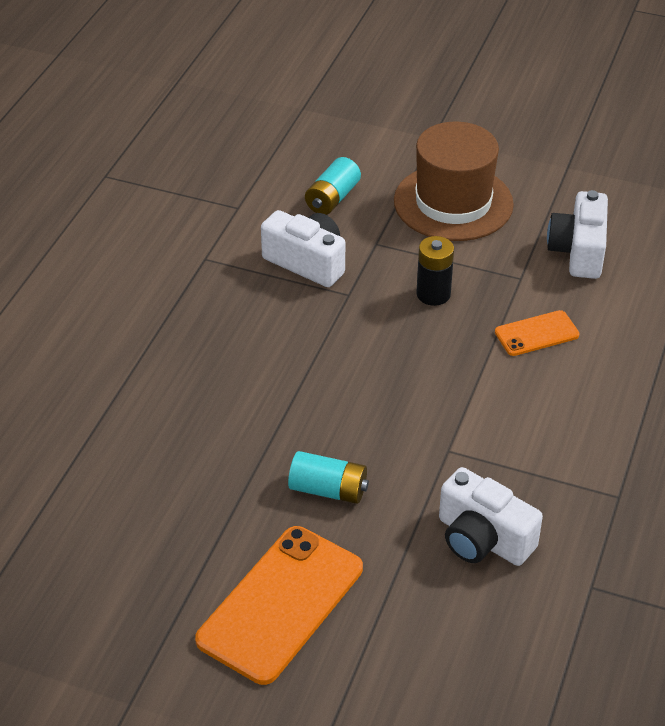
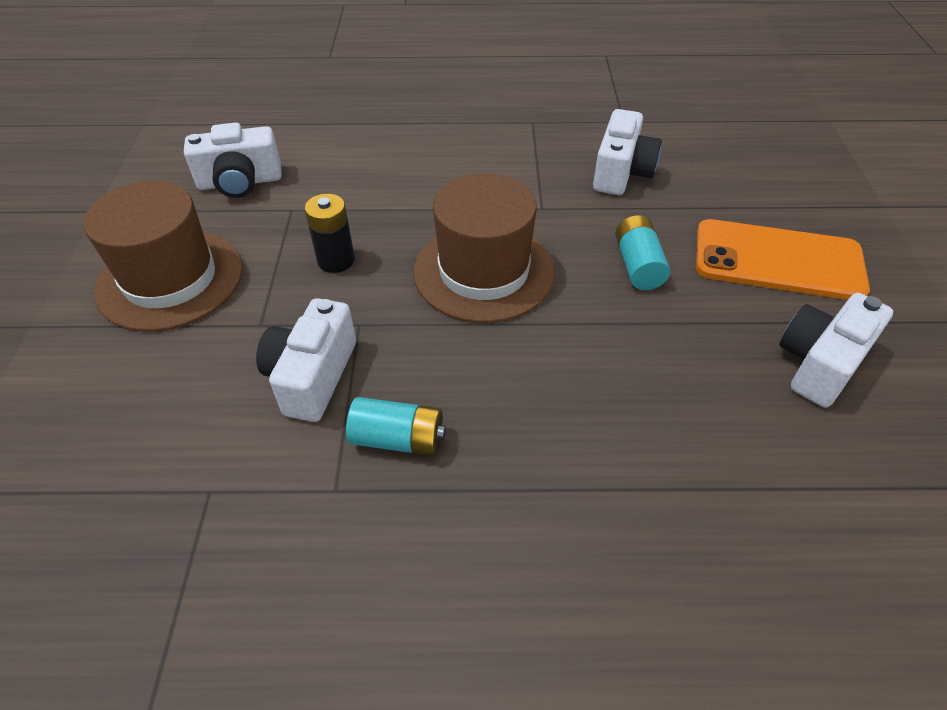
camera: 110 degrees left, 5 degrees up
(147, 561) = (820, 364): none -> white camera
(332, 198) = (174, 389): turquoise battery -> turquoise battery (398, 439)
(373, 381) = (484, 271): none -> brown hat
(536, 334) = (368, 186): orange phone -> none

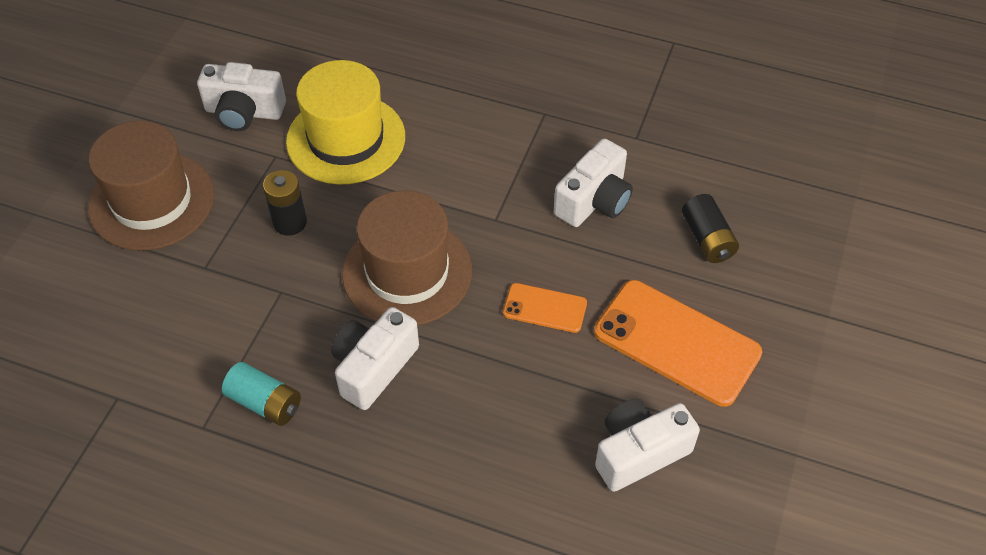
camera: 20 degrees right, 5 degrees up
(312, 376) = (225, 328): white camera -> white camera (374, 367)
(357, 180) = (346, 139): none -> yellow hat
(638, 266) = (545, 308): turquoise battery -> orange phone
(739, 176) = (707, 239): none -> black battery

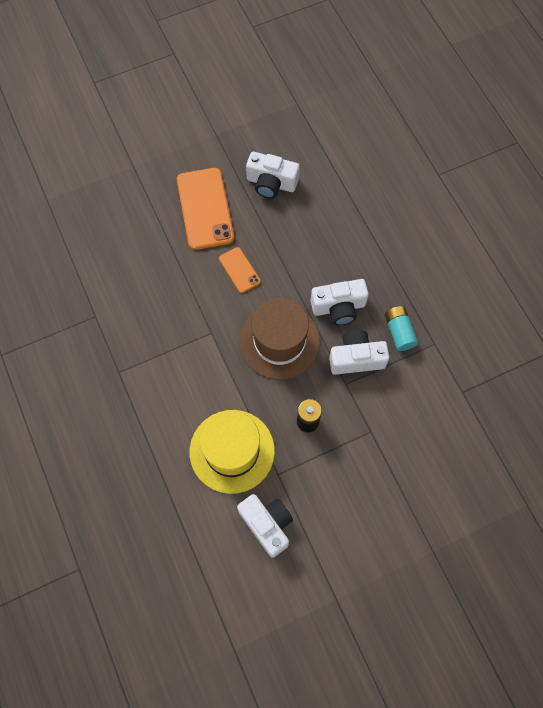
camera: 135 degrees left, 15 degrees up
(152, 201) = (365, 502): brown hat -> none
(594, 200) = (156, 301): white camera -> white camera (356, 358)
(707, 239) = (134, 238): black battery -> none

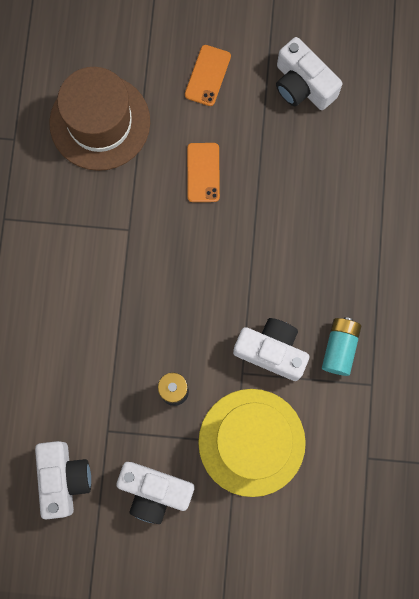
camera: 30 degrees right, 10 degrees up
(205, 208) = (207, 75): orange phone -> orange phone, size x0.52
(232, 451) = (73, 377): yellow hat -> yellow hat (251, 442)
(279, 341) = (198, 282): brown hat -> brown hat (100, 122)
(338, 307) = (288, 280): white camera -> white camera (155, 491)

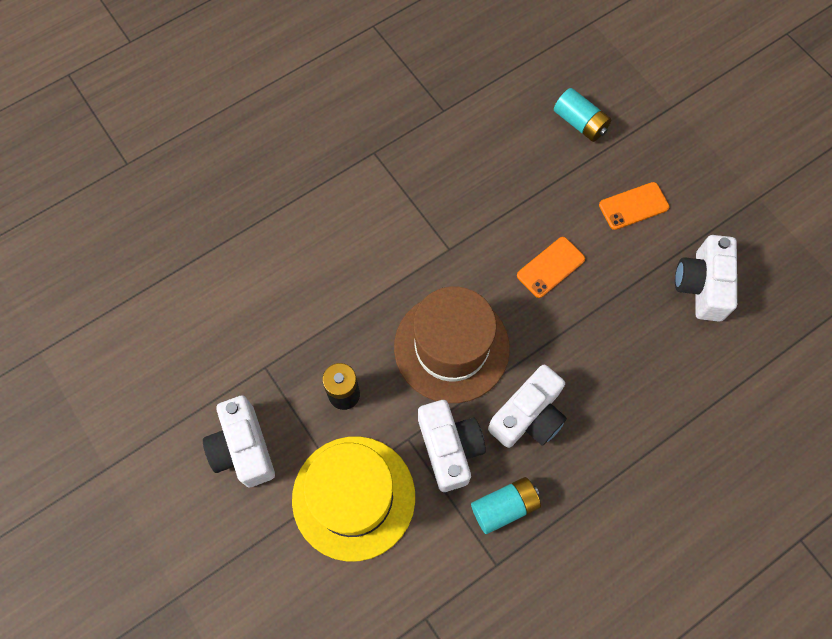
camera: 50 degrees right, 10 degrees down
(64, 478) = (196, 364): white camera -> white camera (528, 416)
(100, 122) = (516, 158): brown hat -> brown hat (451, 347)
(111, 53) = (580, 123): none -> turquoise battery

